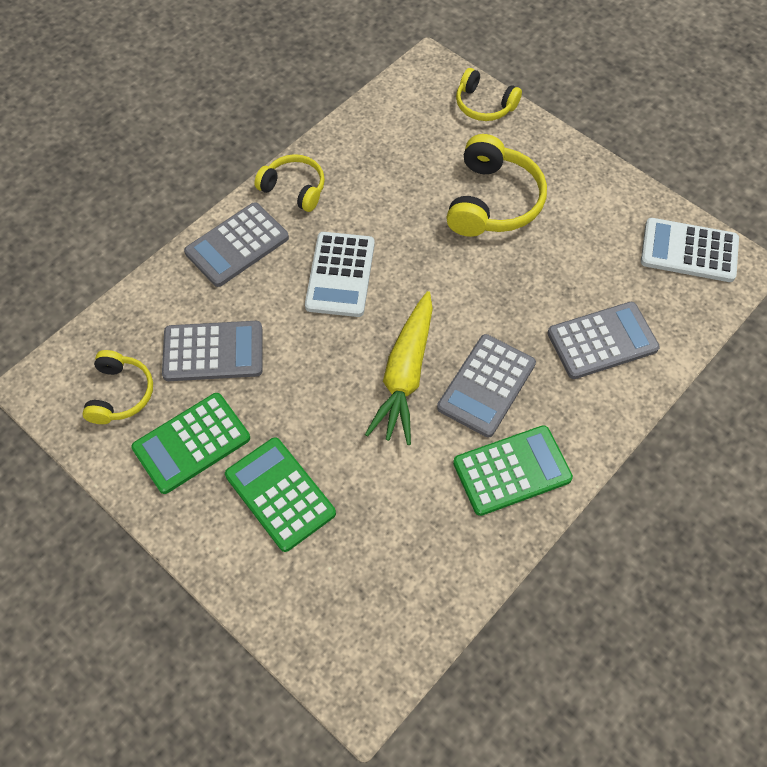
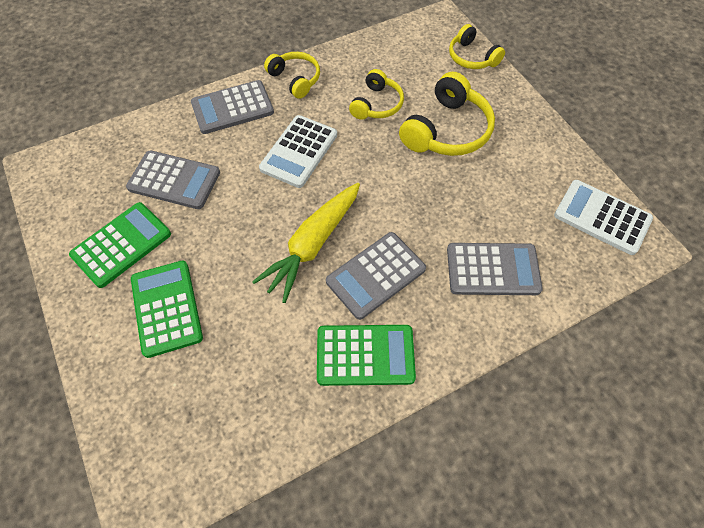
camera: 20 degrees right, 0 degrees up
(120, 394) = (91, 190): yellow headphones -> yellow headphones (377, 104)
(191, 443) = (121, 244): green calculator -> green calculator turned 150 degrees clockwise

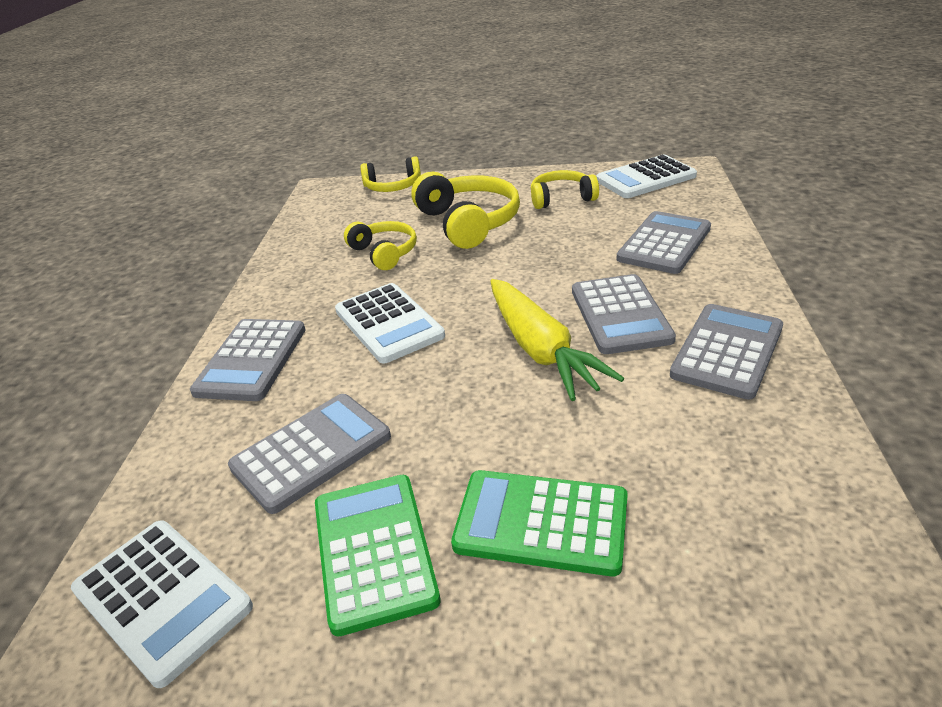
camera: 55 degrees left, 25 degrees down
(67, 181) = (162, 598): none -> white calculator
(295, 79) = (274, 297): yellow headphones -> yellow headphones (561, 198)
(365, 355) = (727, 351): green calculator -> grey calculator

